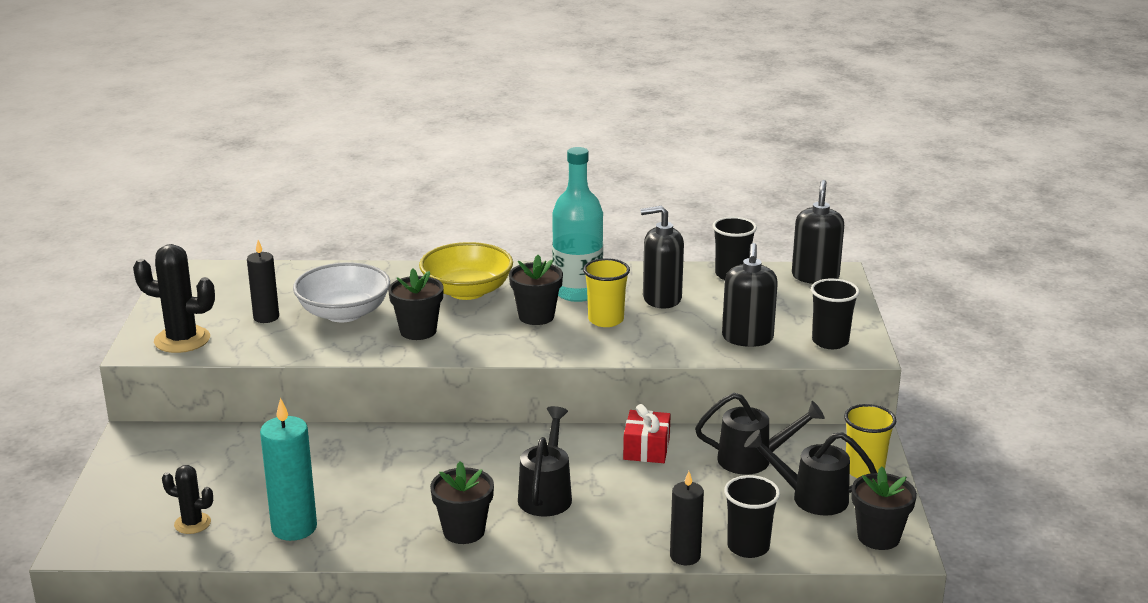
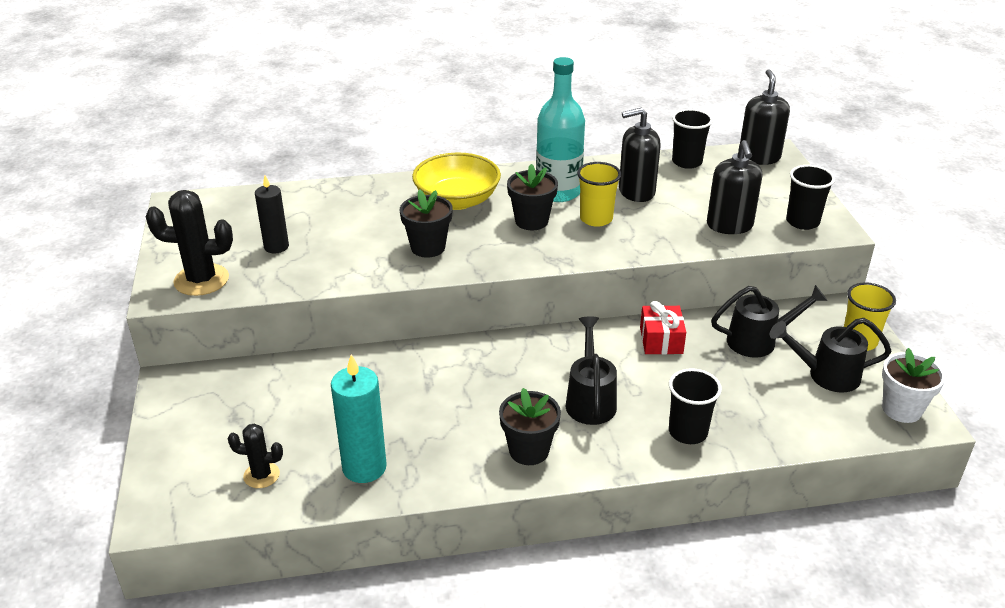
camera: 10 degrees left, 10 degrees up
(344, 313) = (350, 235): white bowl -> none
(685, 556) = (742, 452): black candle -> none
(748, 547) = (794, 434): black cup -> black cup (688, 432)
(878, 537) = (901, 409): black flower pot -> white flower pot

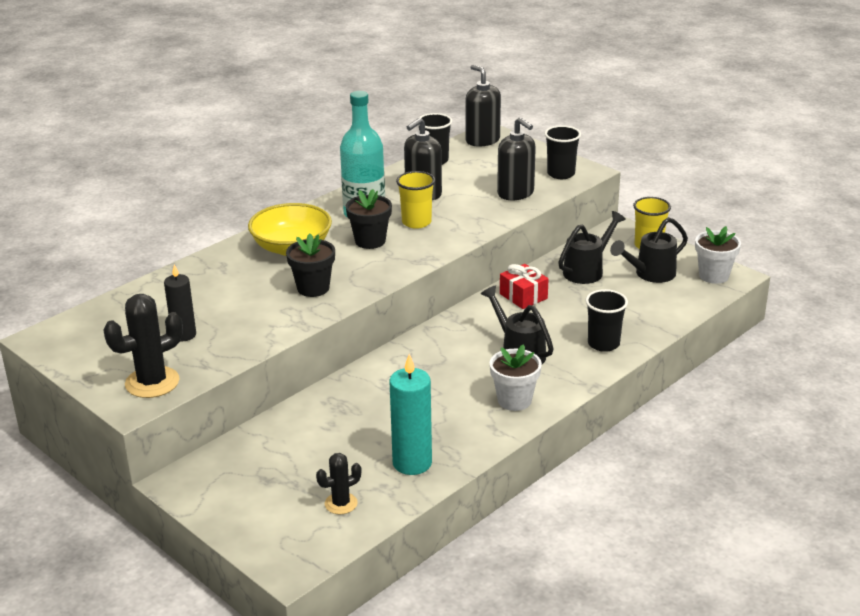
camera: 35 degrees left, 5 degrees down
(529, 450) = (514, 400): black flower pot -> white flower pot

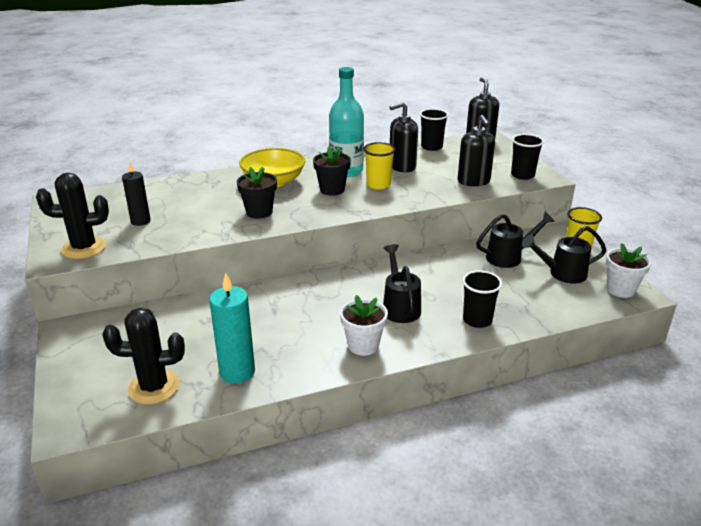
camera: 25 degrees right, 0 degrees up
(341, 503) = (154, 387): black cactus -> black cactus, size x1.72
(523, 296) = (440, 263): red gift -> none

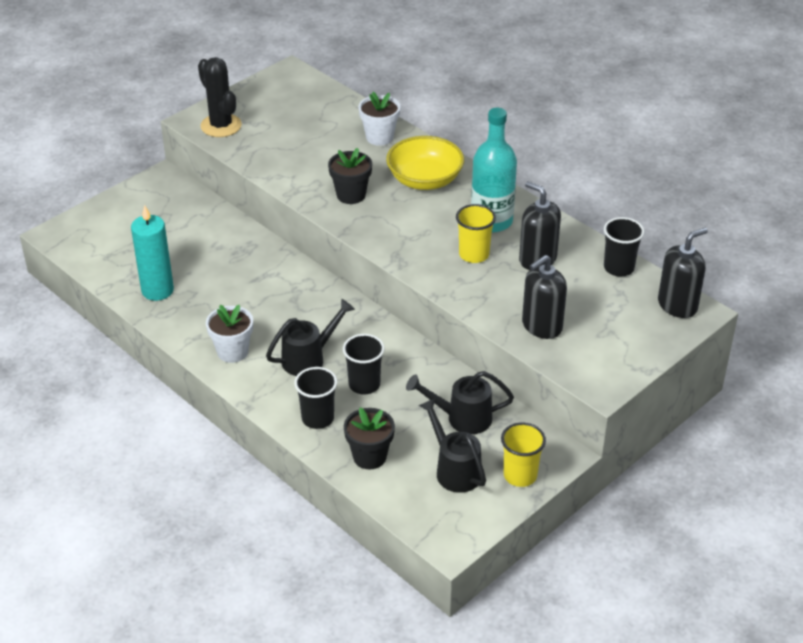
camera: 65 degrees right, 10 degrees up
(140, 221) = (285, 134): black candle -> none
(154, 387) = (117, 255): black cactus -> none
(332, 190) = (436, 225): black flower pot -> black flower pot (369, 457)
(508, 257) = (462, 418): black watering can -> black watering can turned 135 degrees clockwise
(522, 175) = (593, 364): black cup -> black cup (364, 384)
(620, 289) = (450, 525): white flower pot -> white flower pot (379, 137)

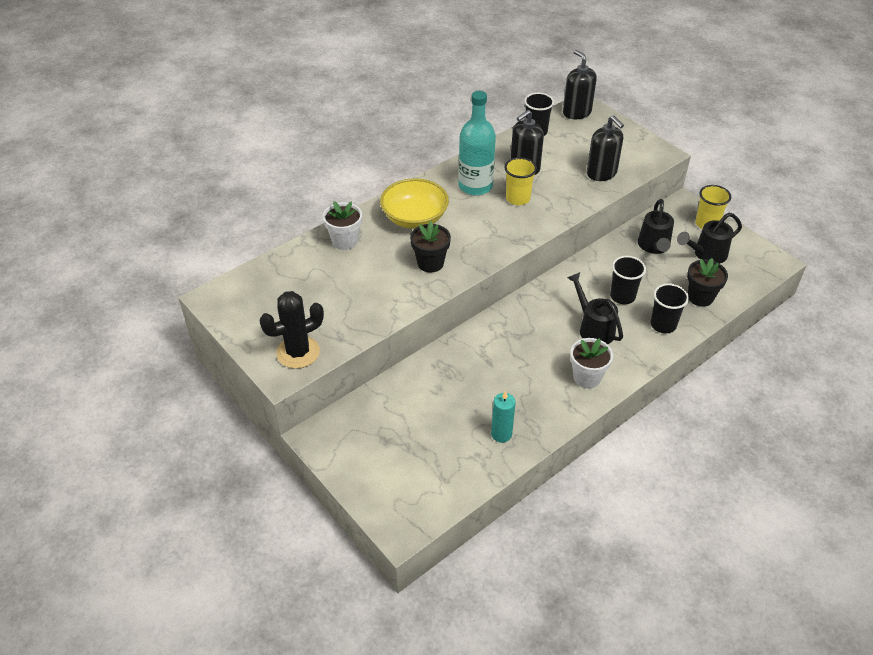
camera: 85 degrees left, 5 degrees up
(157, 290) = (501, 434): turquoise candle -> turquoise candle, size x0.66

